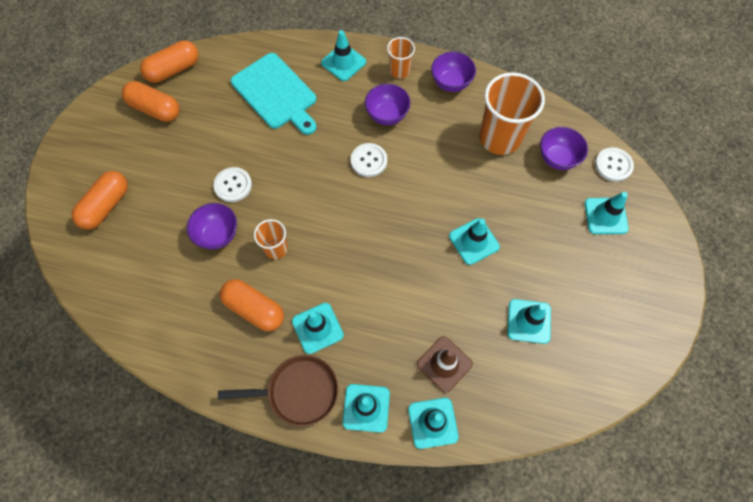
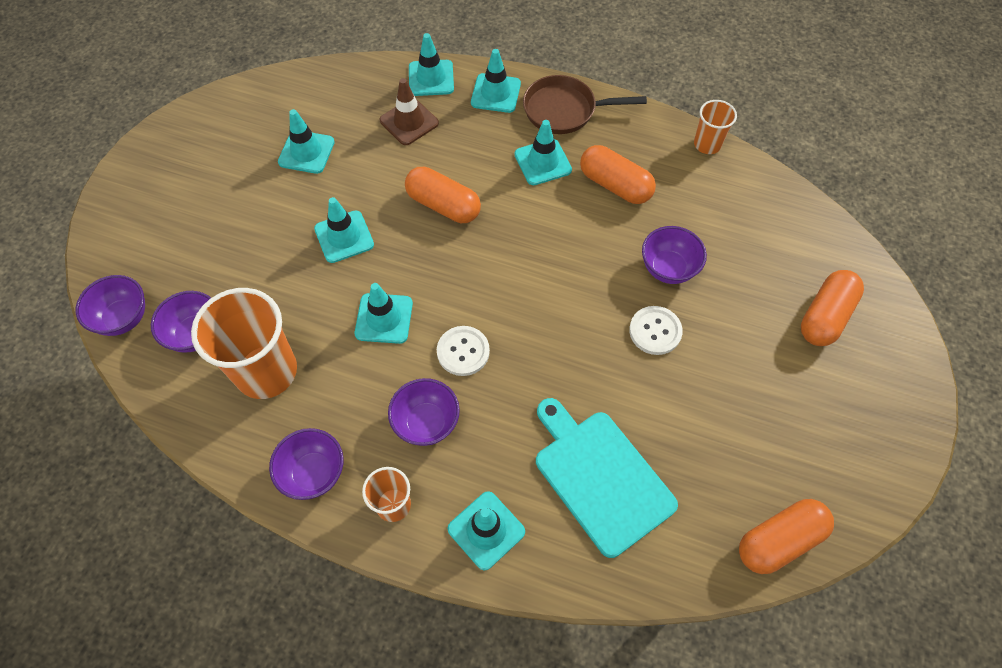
camera: 175 degrees left, 5 degrees down
(155, 109) = (793, 464): orange capsule -> orange capsule (443, 205)
(276, 248) = (592, 247): orange cup -> orange cup (707, 144)
(605, 216) = (167, 254): turquoise traffic cone -> turquoise traffic cone (384, 318)
(613, 165) = (123, 318): white button -> purple bowl

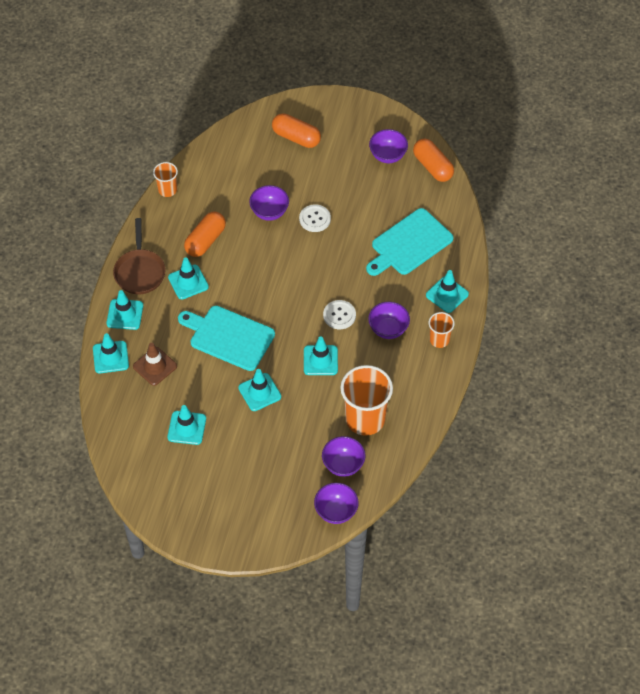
camera: 95 degrees left, 5 degrees down
(314, 473) = (427, 382): purple bowl -> purple bowl (388, 156)
(443, 205) = (229, 337): orange capsule -> turquoise cutting board

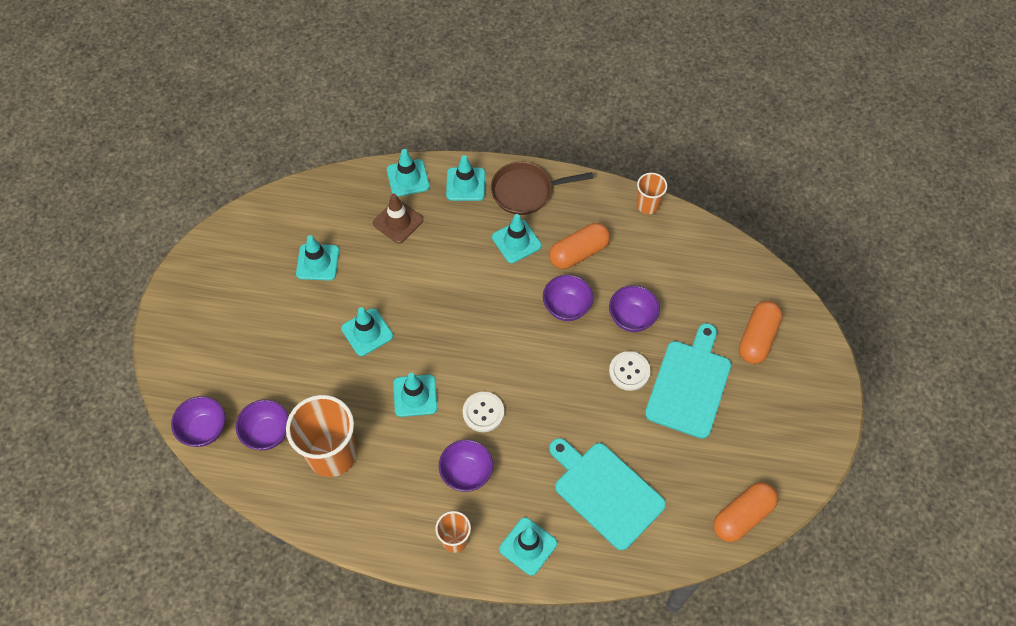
camera: 85 degrees right, 5 degrees up
(205, 241) = (578, 253): orange capsule -> orange capsule turned 60 degrees counterclockwise
(229, 337) = (442, 292): turquoise cutting board -> turquoise cutting board (689, 385)
(388, 156) = (750, 455): purple bowl -> purple bowl (566, 307)

